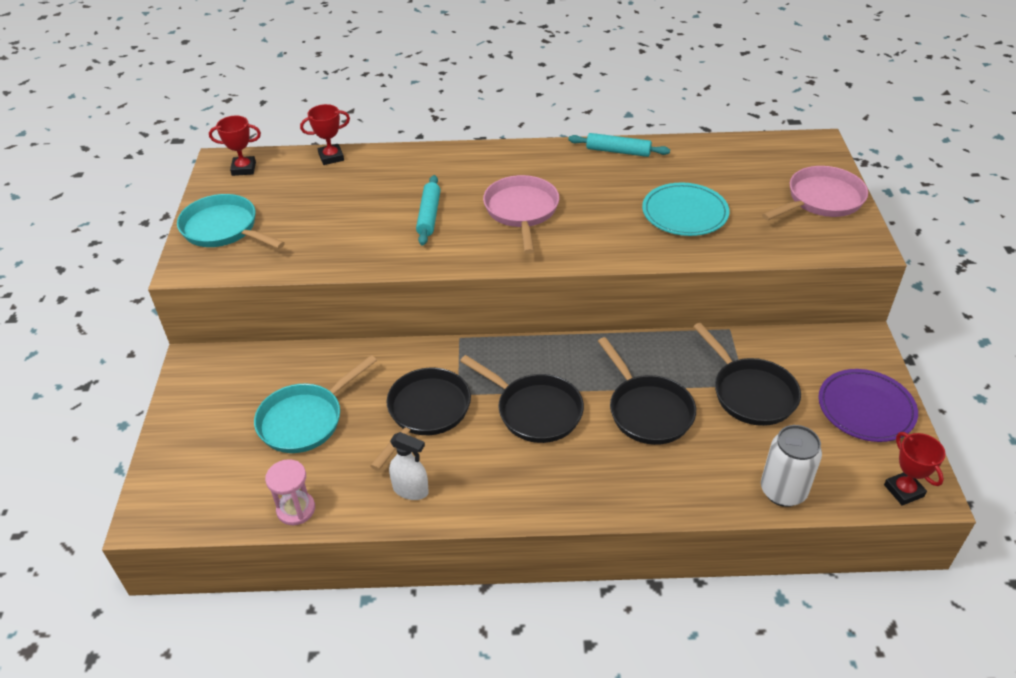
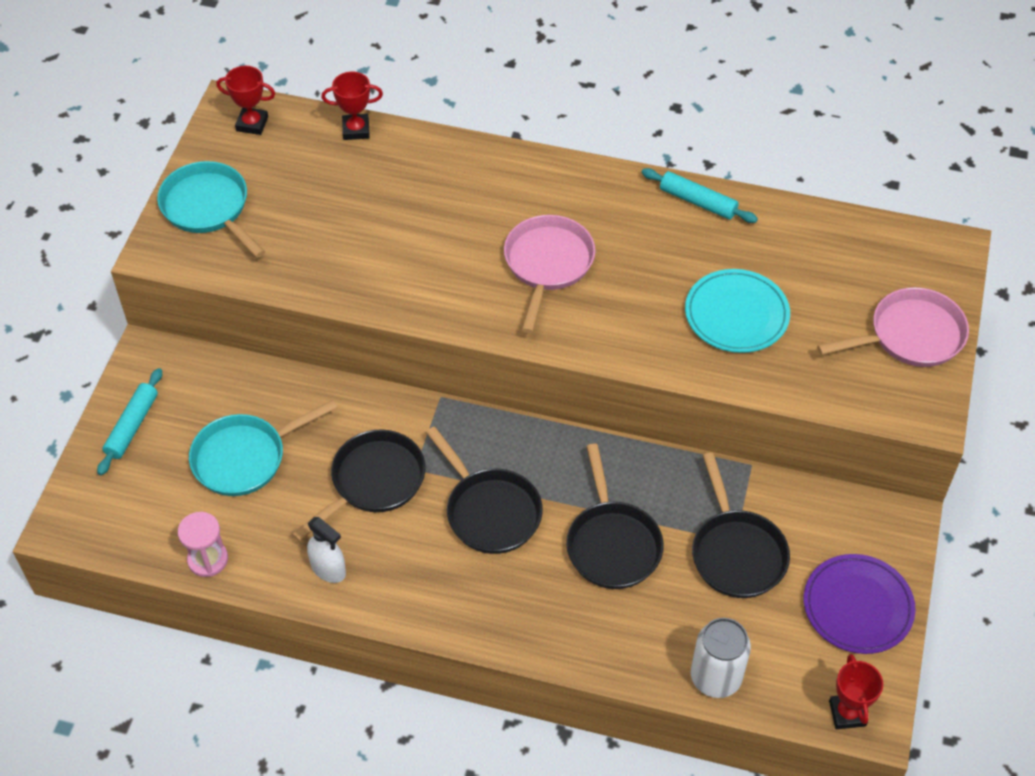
camera: 15 degrees right, 10 degrees up
(429, 215) = (440, 245): turquoise rolling pin -> turquoise rolling pin (132, 426)

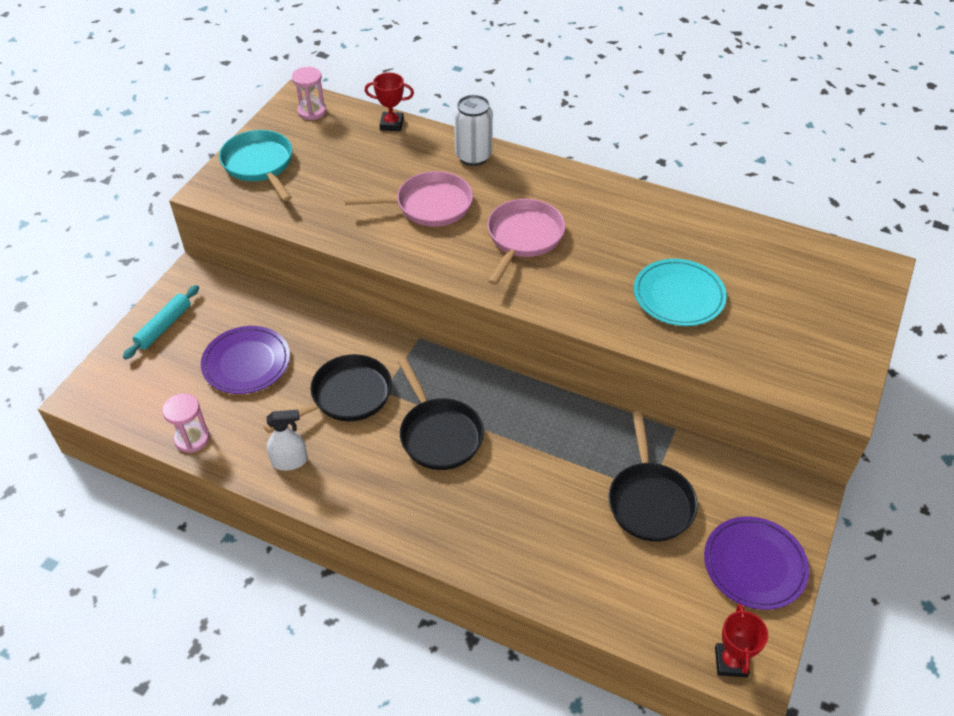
camera: 10 degrees right, 5 degrees down
(245, 457) = (246, 363): turquoise pan -> purple plate
(252, 124) = (312, 111): red trophy -> pink hourglass
(328, 569) = (290, 461): white spray bottle -> white spray bottle turned 60 degrees counterclockwise
(612, 544) = (539, 477): black pan -> none
(698, 202) = (660, 206): turquoise rolling pin -> none
(715, 678) = (611, 608): white can -> white can (473, 156)
(910, 336) = (833, 332): pink pan -> pink pan (429, 205)

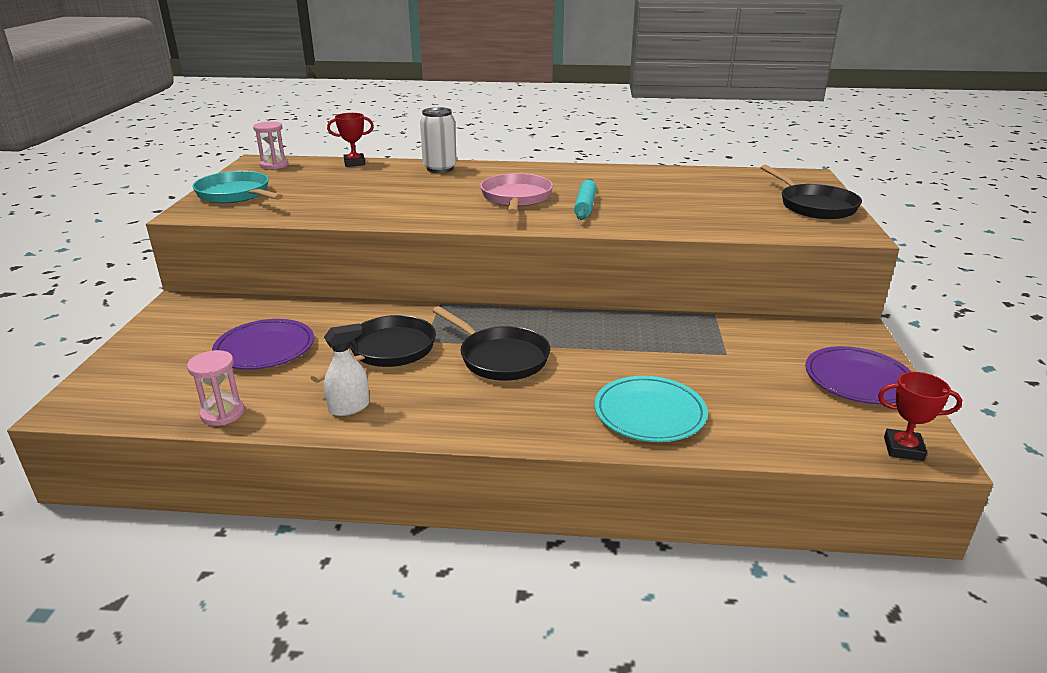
camera: 20 degrees left, 20 degrees down
(164, 326) = (157, 341): turquoise rolling pin -> turquoise rolling pin (585, 206)
(429, 205) = (417, 194): pink pan -> none
(649, 501) = (731, 360): black pan -> black pan (814, 206)
(678, 296) = (673, 206): turquoise plate -> turquoise plate (649, 413)
(730, 662) = (903, 449): red trophy -> red trophy turned 60 degrees counterclockwise

